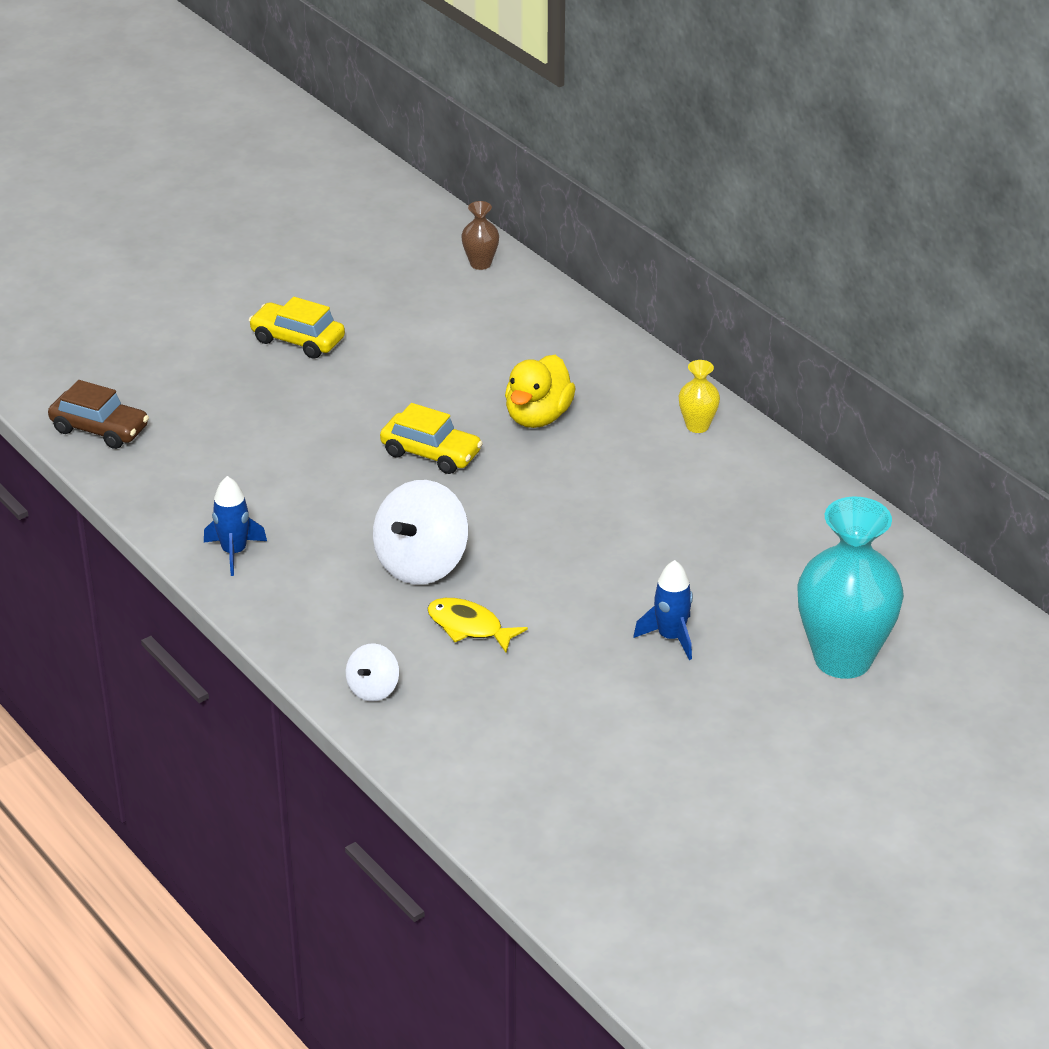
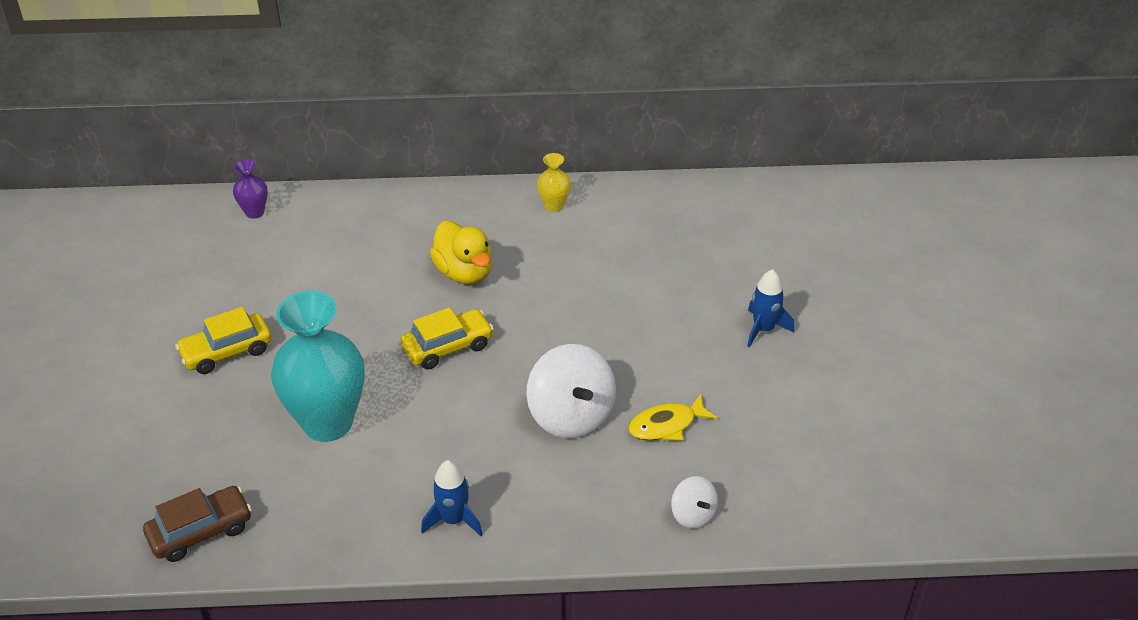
camera: 55 degrees left, 5 degrees up
(480, 264) = (254, 212): brown vase -> purple vase
(843, 659) = (848, 264): turquoise vase -> turquoise vase (328, 423)

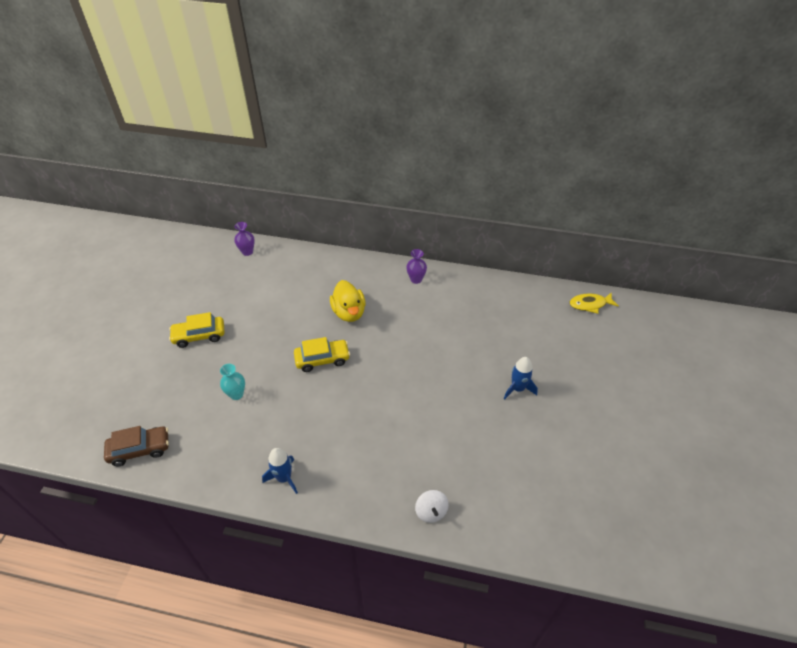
camera: 15 degrees right, 5 degrees up
(328, 423) = (236, 394): turquoise vase -> turquoise vase, size x0.44
(554, 206) = (416, 279): yellow vase -> purple vase
(571, 415) = (379, 422): white spinning top -> none
(666, 425) = (435, 443): yellow fish -> yellow fish (590, 304)

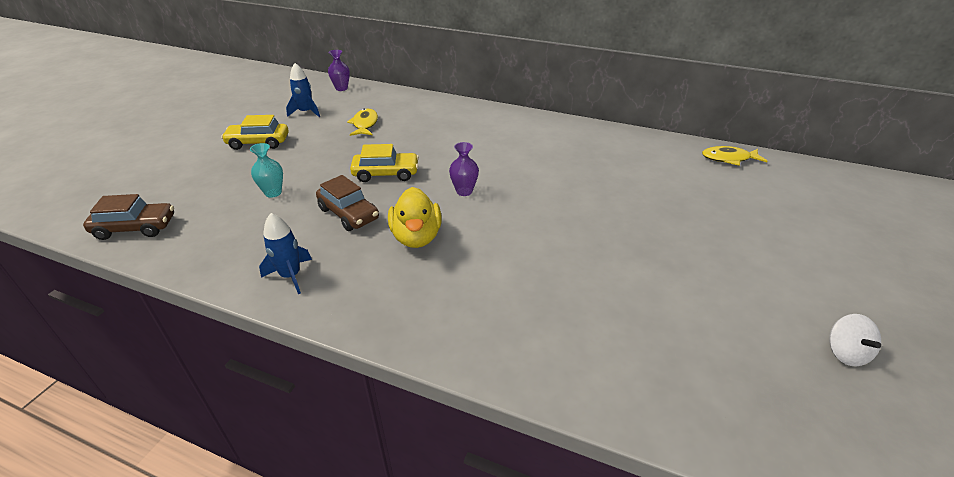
camera: 10 degrees right, 10 degrees down
(285, 299) = (365, 124): none -> yellow fish
(306, 409) = (349, 214): none -> brown car
(349, 312) = (432, 140): yellow duck -> yellow duck (416, 237)
(416, 279) = (517, 122): purple vase -> purple vase (464, 191)
(431, 511) = (475, 339): white spinning top -> white spinning top (845, 353)
(517, 388) = (624, 224): blue rocket -> blue rocket (306, 112)

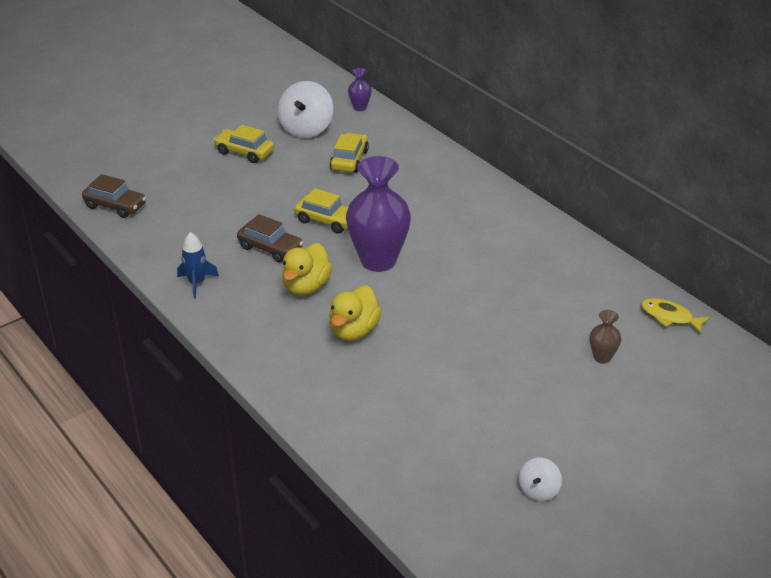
camera: 30 degrees right, 0 degrees up
(273, 193) = (226, 208): turquoise vase -> none
(306, 112) = (306, 129): blue rocket -> white spinning top
(349, 214) = (270, 248): brown car -> brown car turned 45 degrees counterclockwise
(365, 124) = (349, 160): yellow fish -> yellow car
(464, 191) = (378, 261): purple vase -> purple vase, size x2.25
(503, 262) = (354, 331): none -> yellow duck
(726, 204) = (602, 357): none -> brown vase

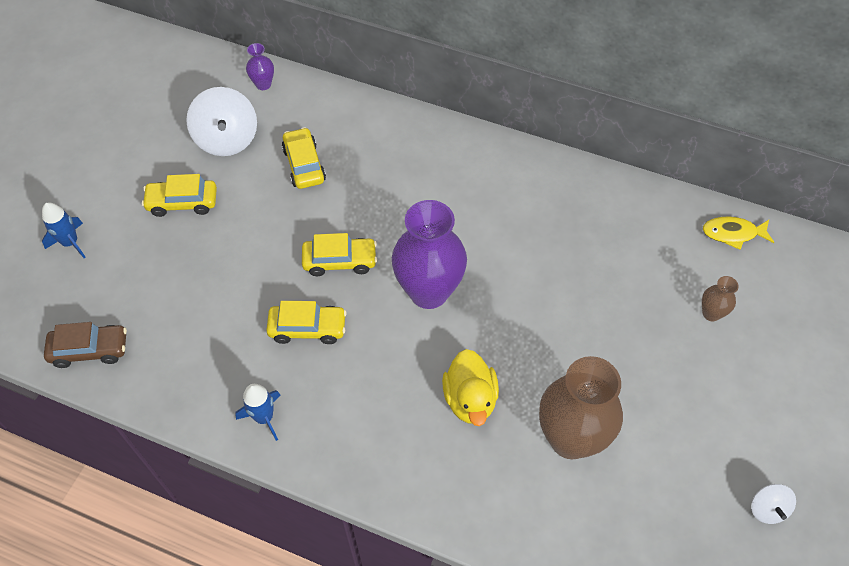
camera: 30 degrees left, 20 degrees up
(152, 148) = (70, 242): none -> blue rocket
(270, 248) = (307, 328): brown car -> yellow car
(306, 287) = (382, 364): yellow duck -> none
(411, 383) = (570, 438): none -> brown vase

